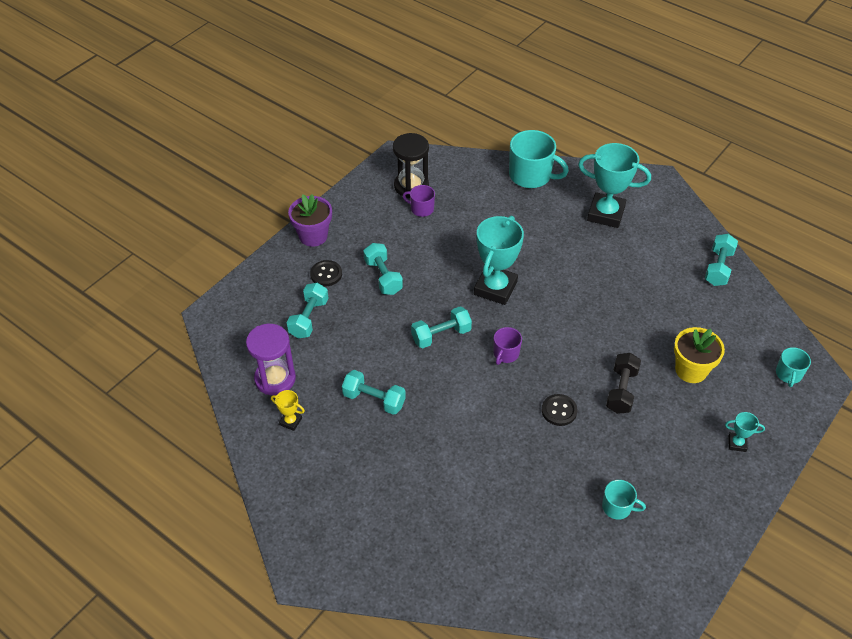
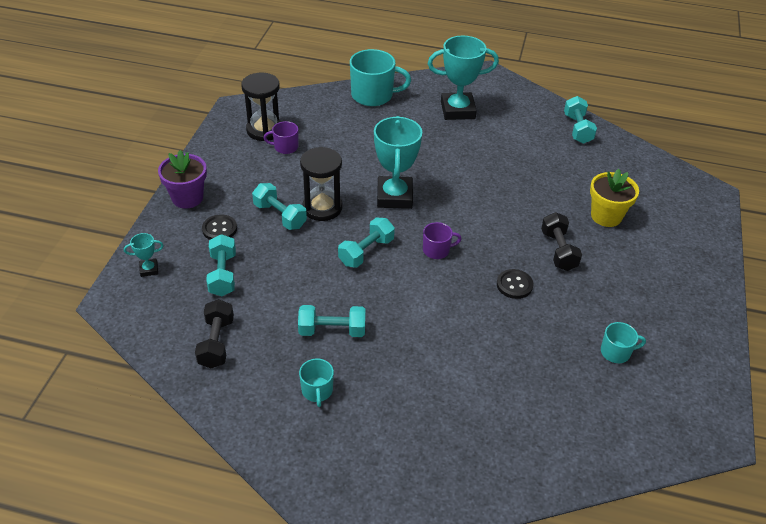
camera: 25 degrees left, 5 degrees down
(275, 379) = (216, 343): purple hourglass -> black dumbbell
(290, 421) = (255, 379): yellow trophy -> none
(424, 280) = (322, 208): none -> black hourglass
(505, 354) = (437, 250): purple mug -> purple mug turned 105 degrees counterclockwise
(737, 443) = (680, 264): turquoise trophy -> turquoise trophy (149, 269)
(788, 374) = (685, 196): turquoise mug -> turquoise mug (317, 390)

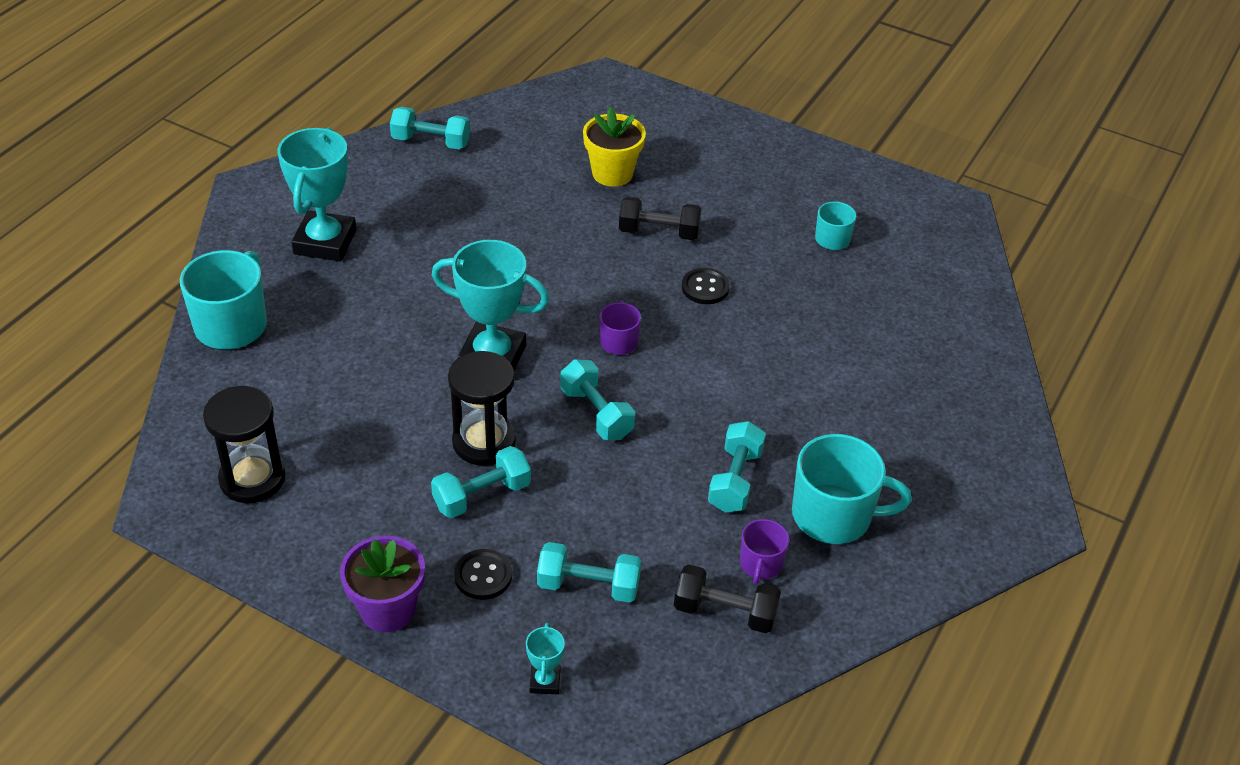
camera: 75 degrees left, 0 degrees up
(285, 147) = (313, 459): purple mug -> purple mug (760, 564)
(317, 390) = (833, 515): turquoise mug -> turquoise mug, size x1.87

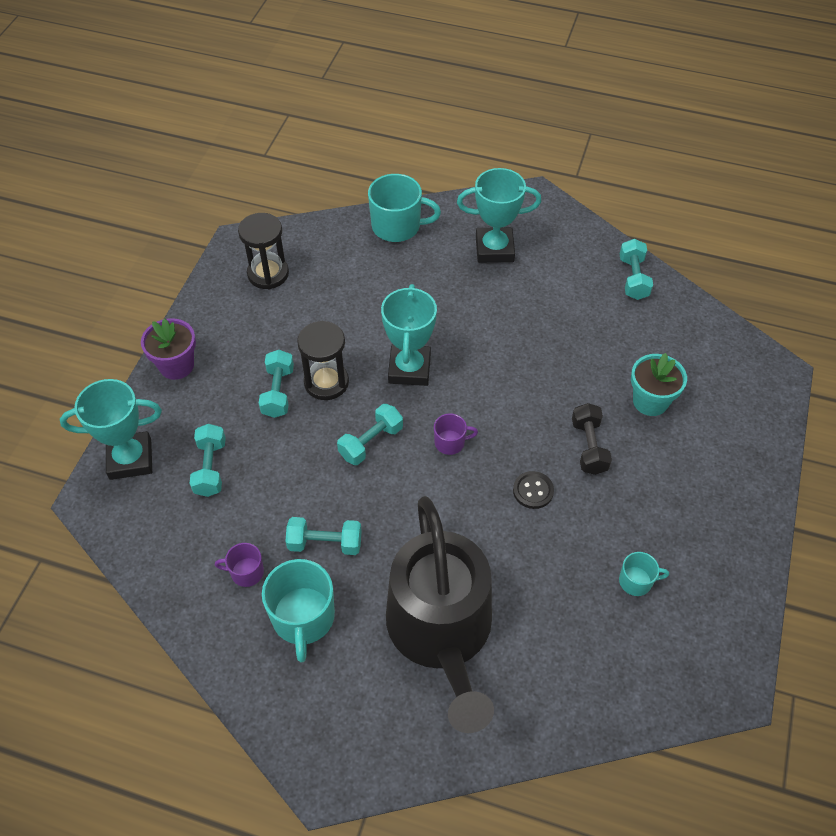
camera: 80 degrees right, 10 degrees up
(482, 495) = (278, 392): turquoise dumbbell -> turquoise dumbbell turned 45 degrees clockwise
(483, 576) = (210, 408): black button -> none
(545, 681) = (130, 459): turquoise trophy -> turquoise trophy, size x2.23
(612, 173) = (650, 401): yellow flower pot -> turquoise flower pot
(725, 612) = (199, 555): black dumbbell -> none
(869, 396) = (441, 632): none -> black watering can

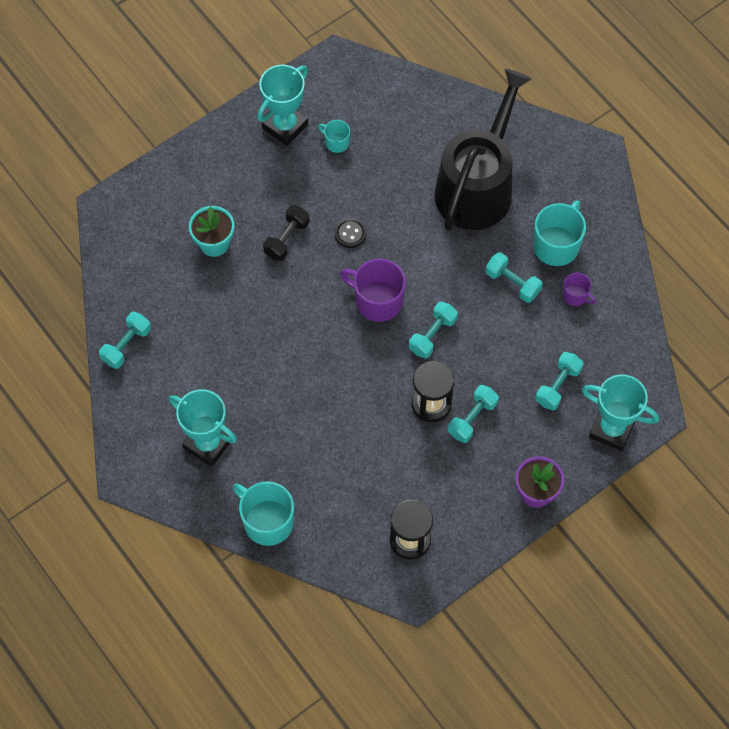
camera: 145 degrees left, 10 degrees up
(371, 442) = (432, 335): turquoise dumbbell -> turquoise dumbbell turned 45 degrees counterclockwise
(409, 369) = (362, 376): turquoise trophy -> turquoise trophy (285, 126)
(450, 442) = (377, 300): purple mug -> purple mug, size x1.87

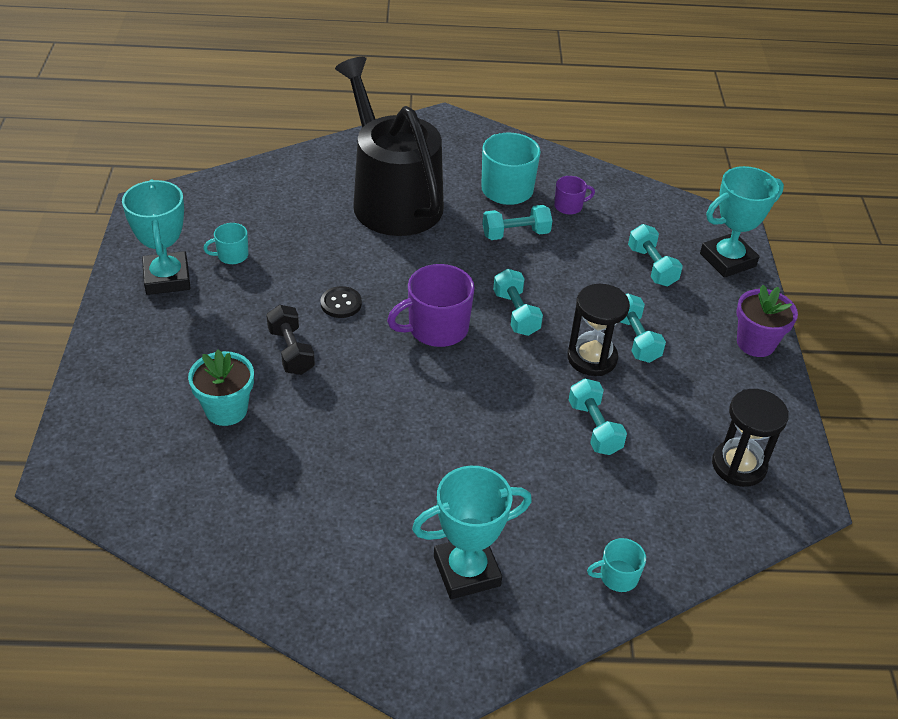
camera: 55 degrees left, 20 degrees down
(126, 345) = (259, 569): turquoise dumbbell -> turquoise dumbbell (594, 428)
(267, 521) = (617, 576): turquoise mug -> turquoise mug, size x0.53

